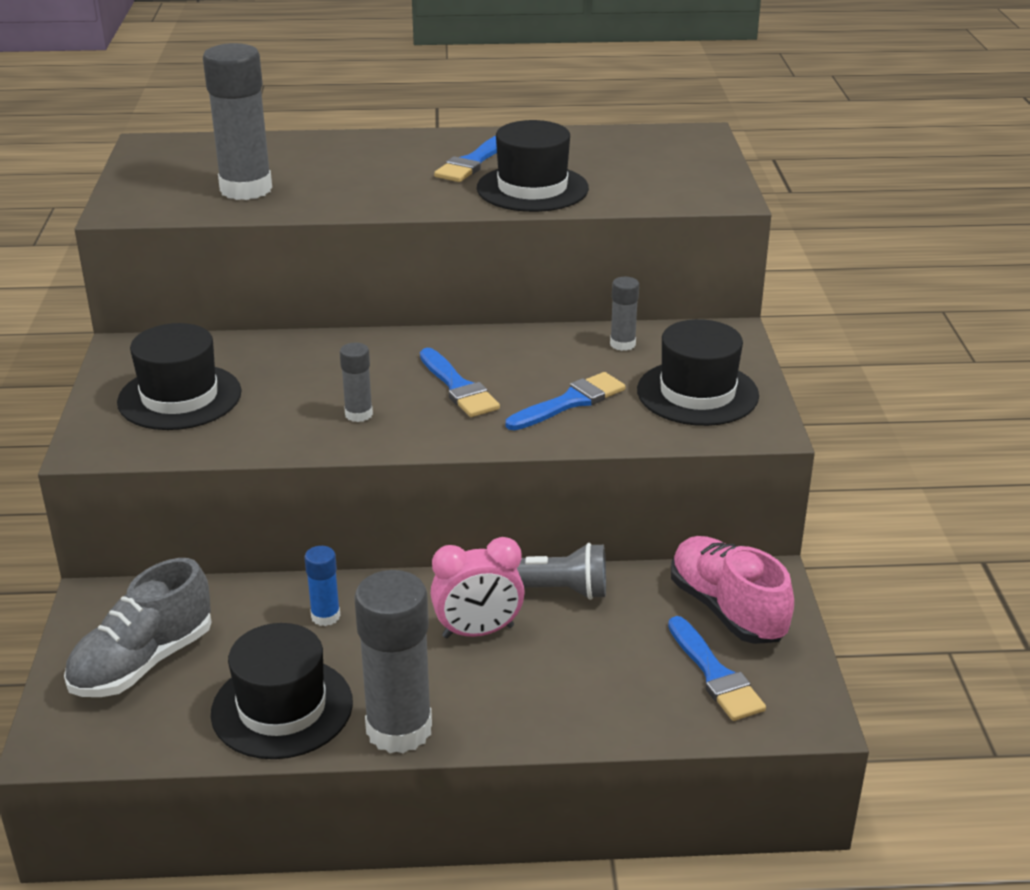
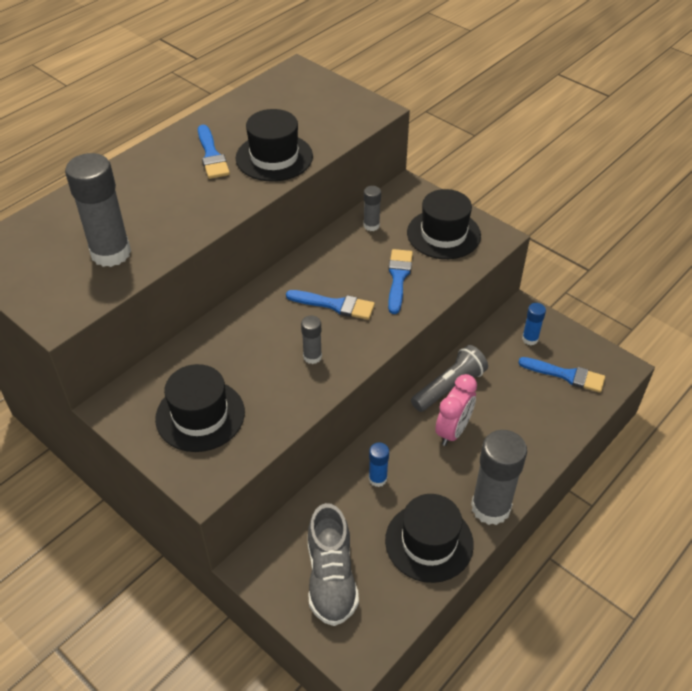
camera: 45 degrees left, 15 degrees up
(727, 609) = (530, 339): pink shoe -> blue glue stick

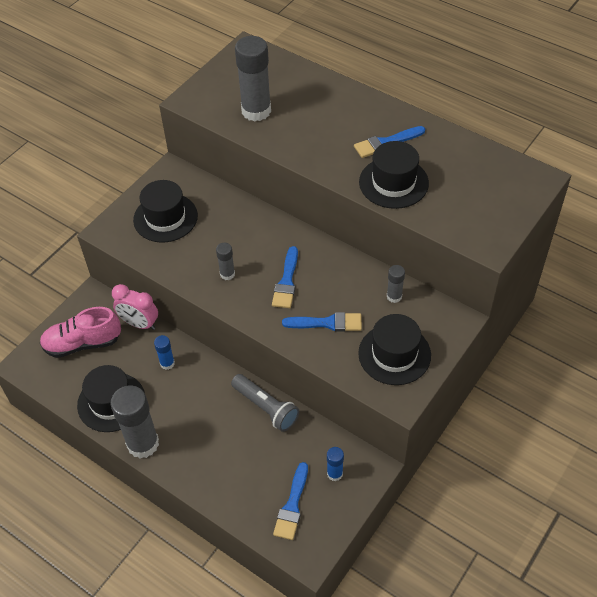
camera: 85 degrees right, 5 degrees up
(331, 578) = (82, 343): grey shoe -> pink shoe
(453, 431) = (218, 413): pink clock -> pink clock (139, 323)

